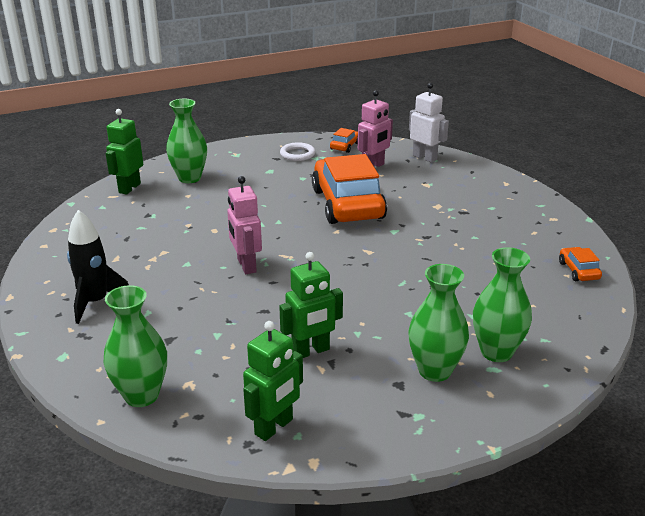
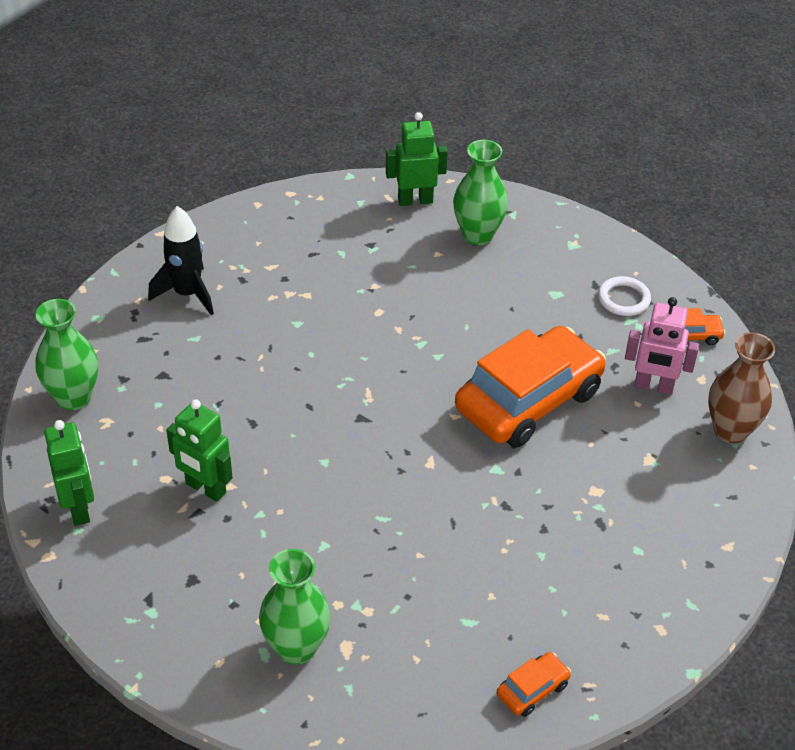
camera: 60 degrees right, 15 degrees up
(246, 266) = (325, 371): pink robot -> none
(274, 427) = (79, 508): green robot -> green robot turned 120 degrees counterclockwise
(425, 157) = (730, 430): white robot -> brown vase
(434, 371) = (231, 602): green vase -> none

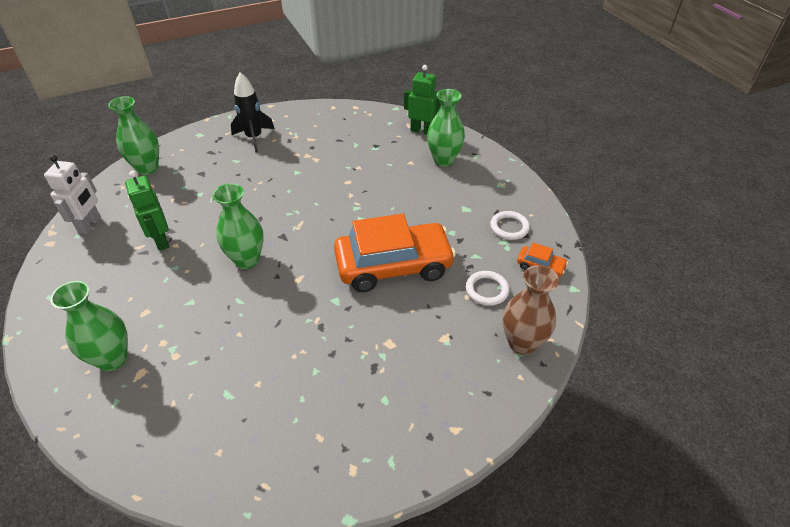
camera: 30 degrees right, 0 degrees up
(79, 508) = (90, 225): green robot -> white robot
(344, 466) = (247, 260): none -> green vase
(532, 689) = (223, 468): orange car -> none
(653, 386) = (487, 290): pink robot -> white ring

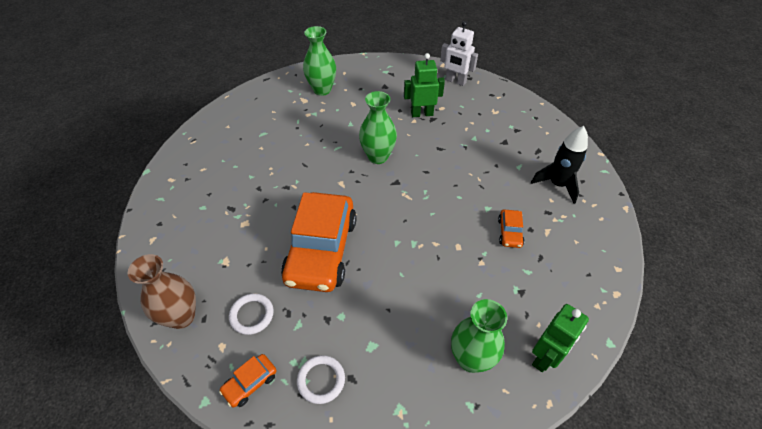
camera: 110 degrees right, 5 degrees up
(147, 168) = (521, 111): green vase -> none
(320, 157) = (509, 232): none -> orange car

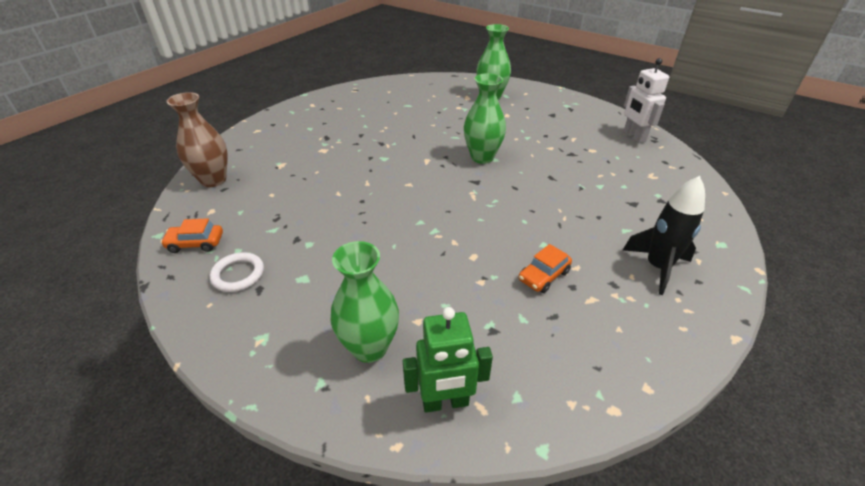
camera: 40 degrees right, 10 degrees down
(252, 315) = (253, 205): white ring -> none
(321, 250) = (353, 194): orange car -> none
(422, 114) = (565, 146): green robot -> none

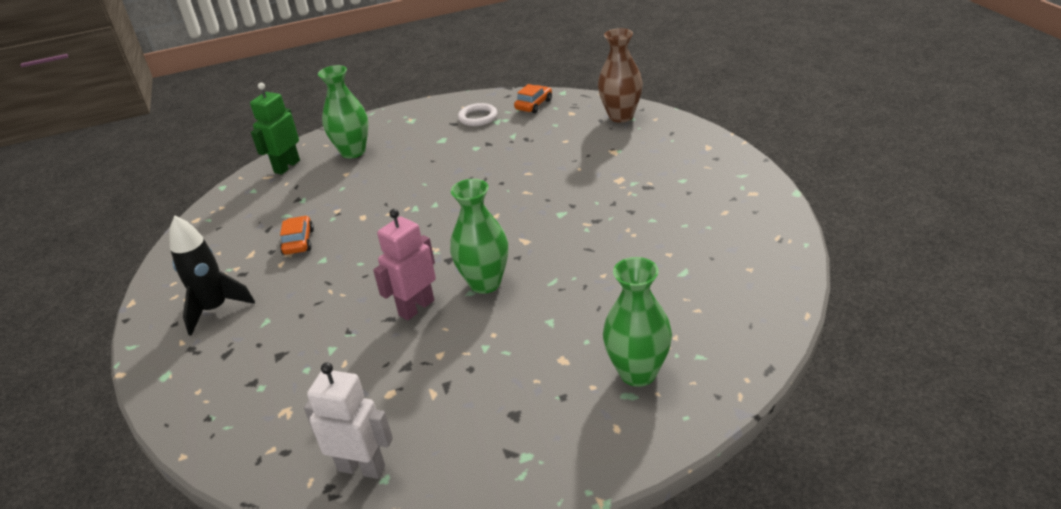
camera: 130 degrees right, 5 degrees down
(531, 172) = (416, 308): none -> pink robot

